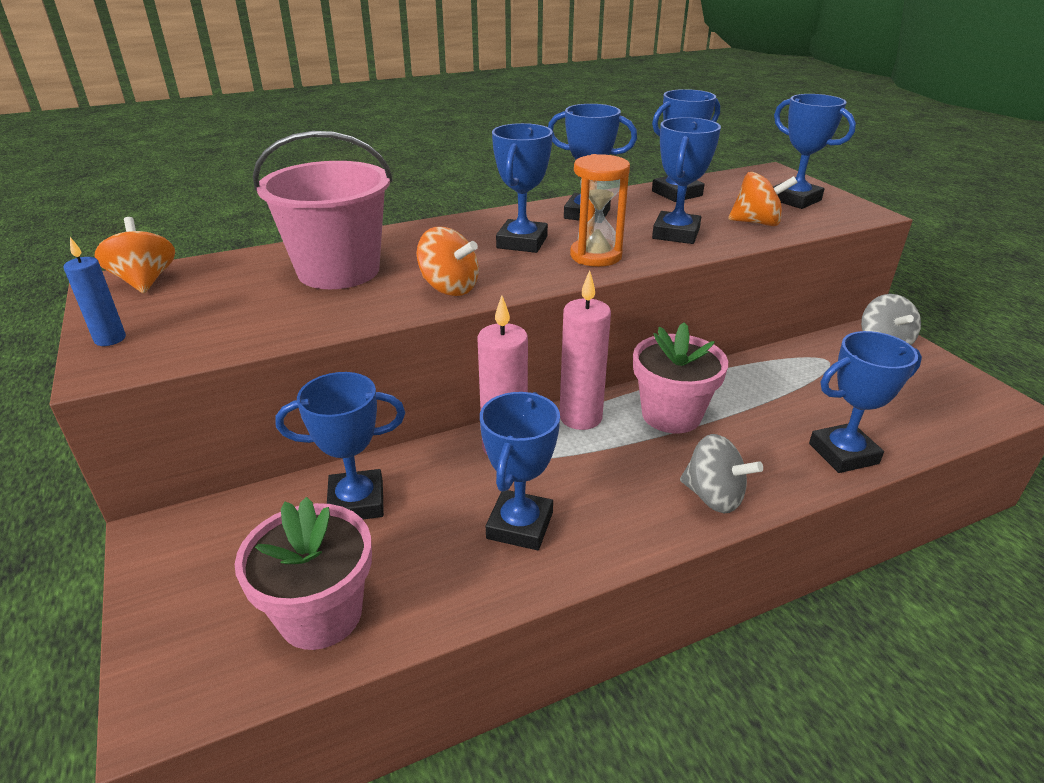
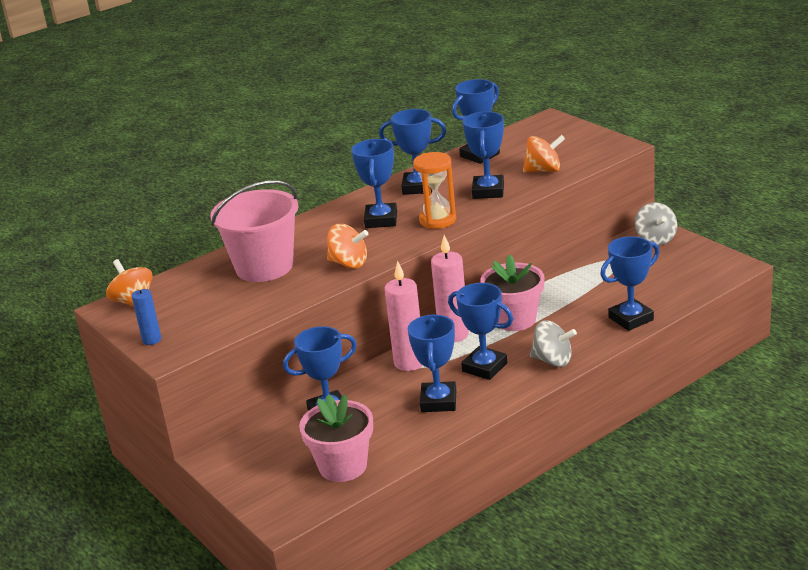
camera: 10 degrees left, 5 degrees down
(795, 200) = (569, 144): blue trophy -> blue trophy (484, 367)

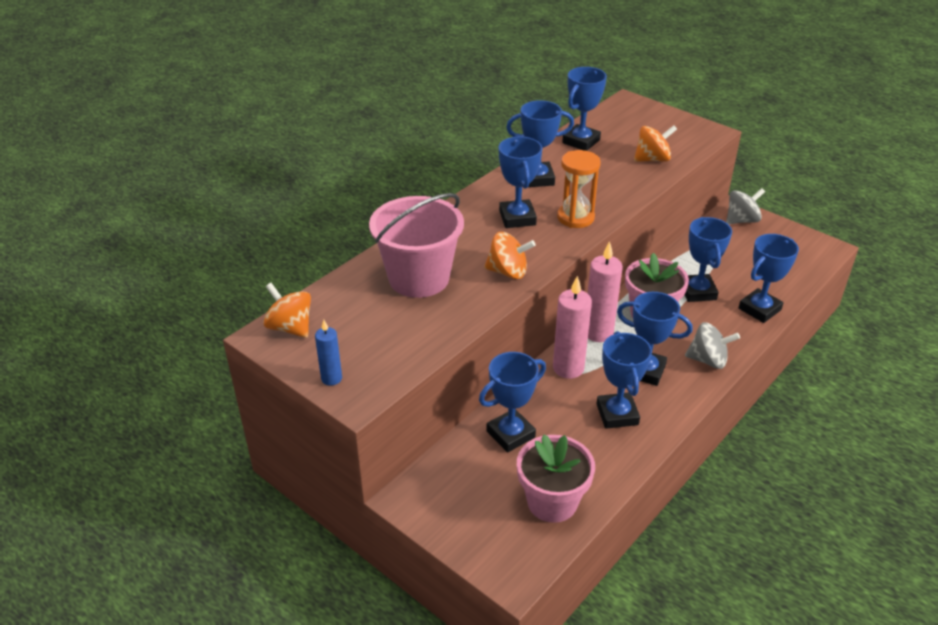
camera: 15 degrees left, 10 degrees up
(488, 191) = (610, 183): blue trophy -> blue trophy (697, 292)
(655, 239) = (741, 220): grey spinning top -> grey spinning top turned 90 degrees counterclockwise

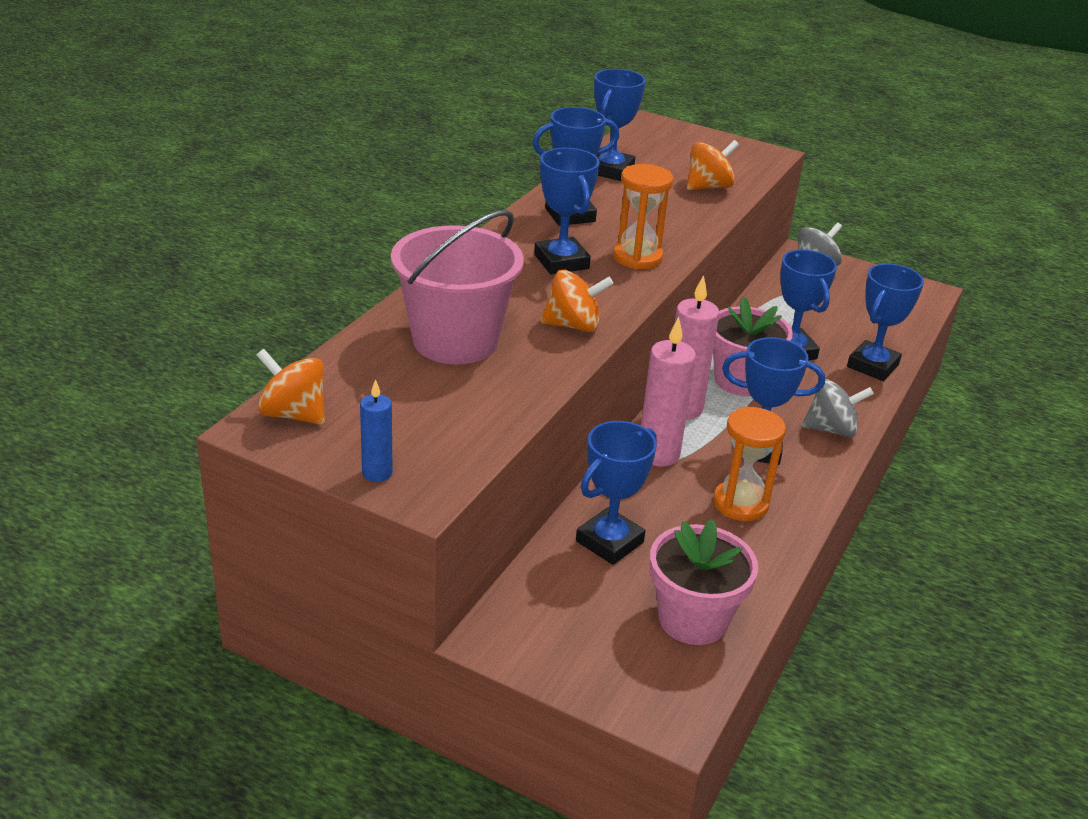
camera: 15 degrees left, 5 degrees down
(617, 414) = (740, 504): blue trophy -> orange hourglass

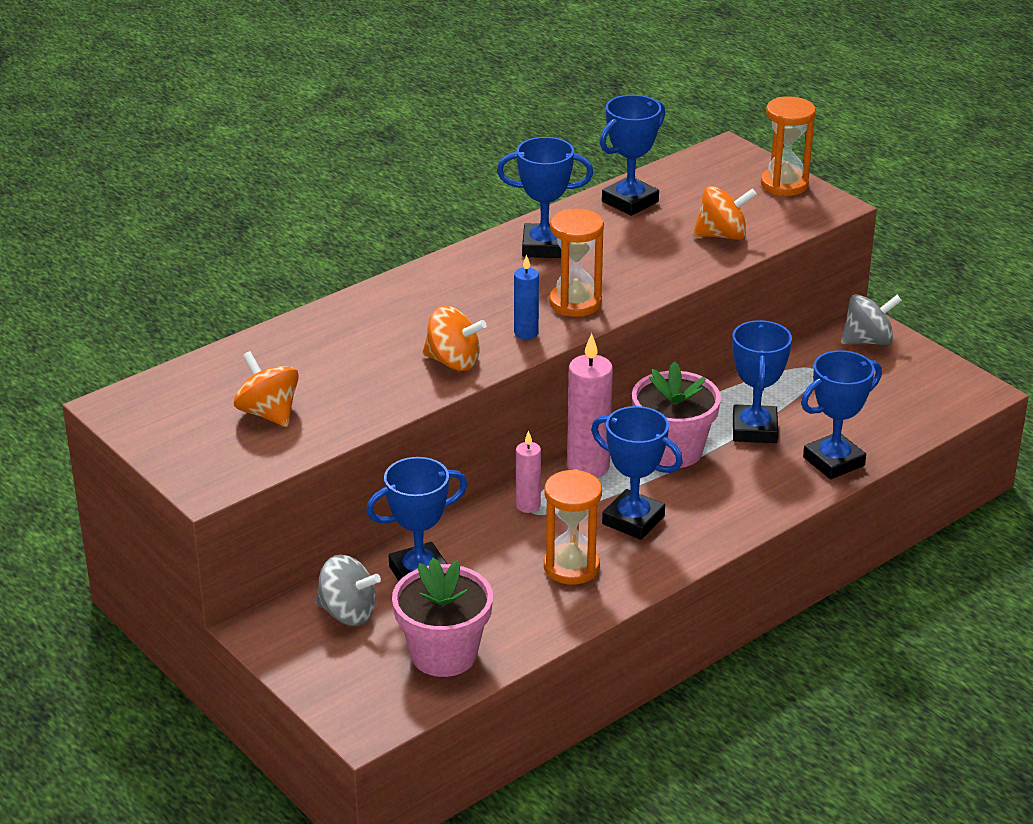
camera: 25 degrees right, 0 degrees up
(293, 414) = (149, 399): orange spinning top -> orange spinning top (268, 413)
(377, 473) = (183, 461): blue candle -> blue candle (526, 333)
(455, 341) = (332, 358): pink bucket -> none
(561, 262) = (494, 296): blue trophy -> none
(658, 454) = (528, 506): pink candle -> pink candle, size x0.57
(720, 143) = (784, 184): none -> orange hourglass
(831, 429) = (727, 517): grey spinning top -> grey spinning top (348, 613)

